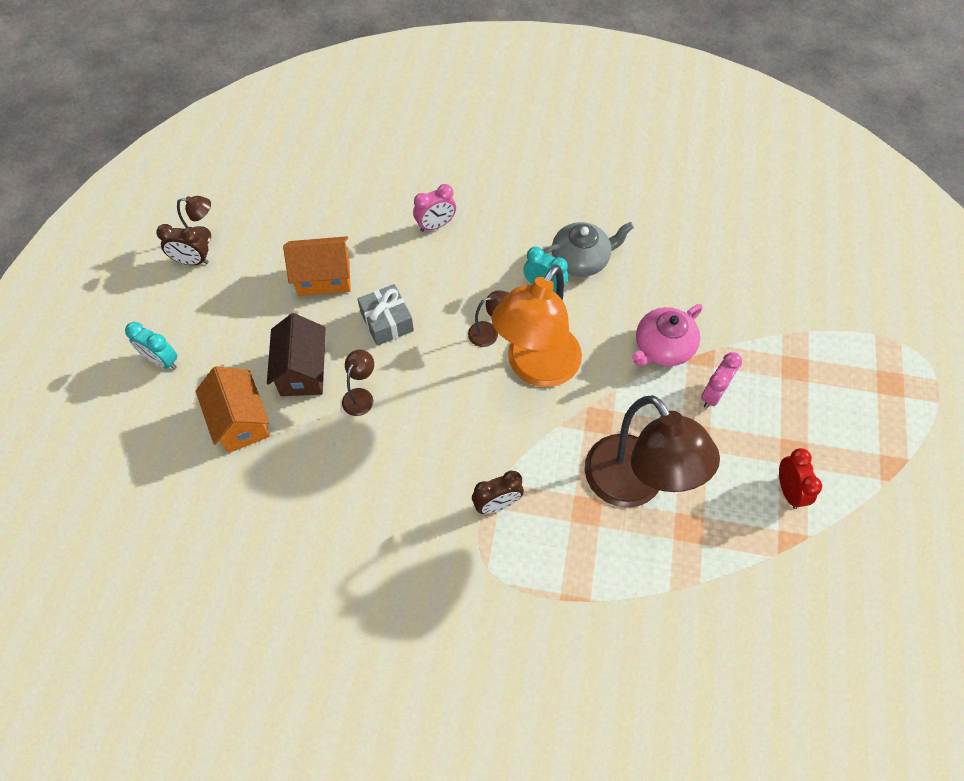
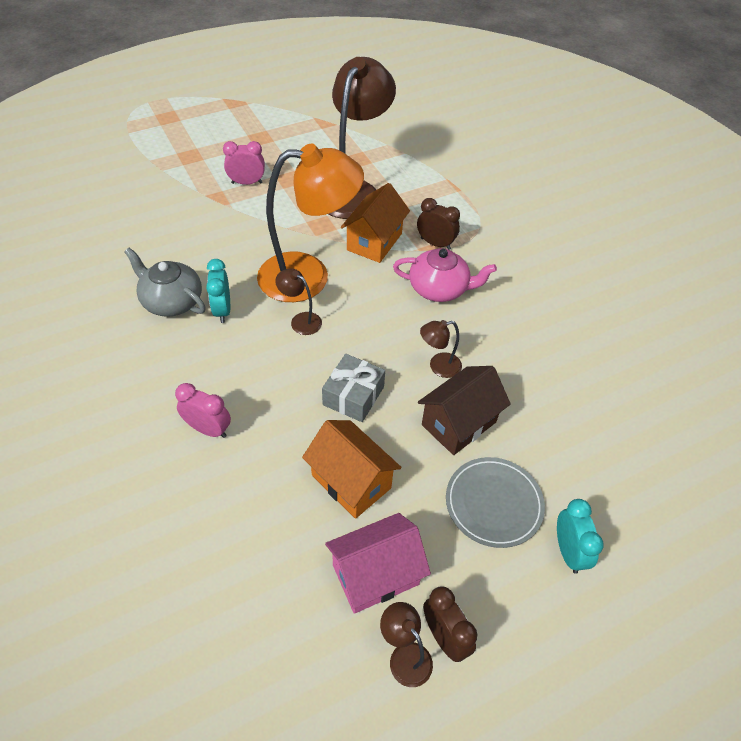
camera: 130 degrees left, 10 degrees down
(230, 345) = (493, 503): none -> grey plate
(241, 421) = (545, 433): orange house -> orange house (374, 242)
(256, 252) = (375, 575): none -> pink house
(662, 347) = (227, 220): pink teapot -> pink teapot (439, 289)
(788, 490) = (290, 132): red clock -> none

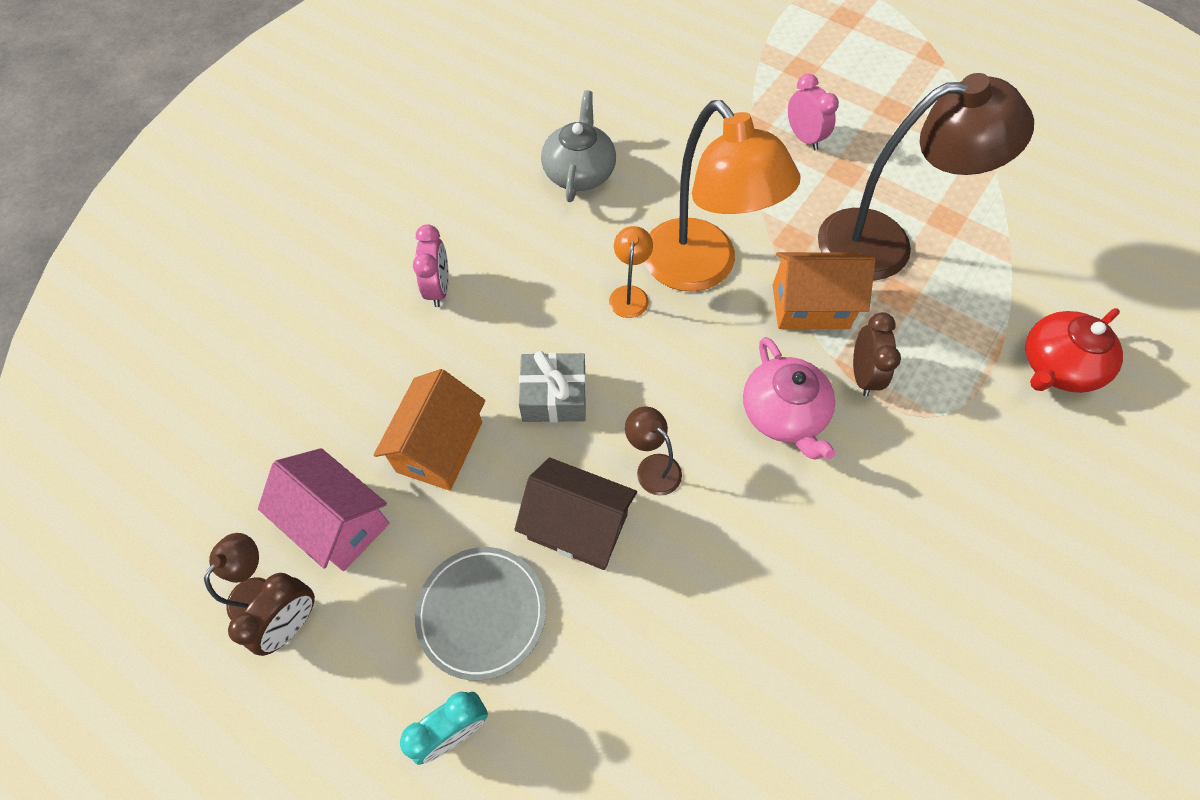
camera: 65 degrees right, 10 degrees up
(222, 310) = (596, 219): turquoise clock -> none
(300, 320) = (629, 294): brown lamp -> orange lamp
(477, 172) = (1056, 366): none -> red teapot

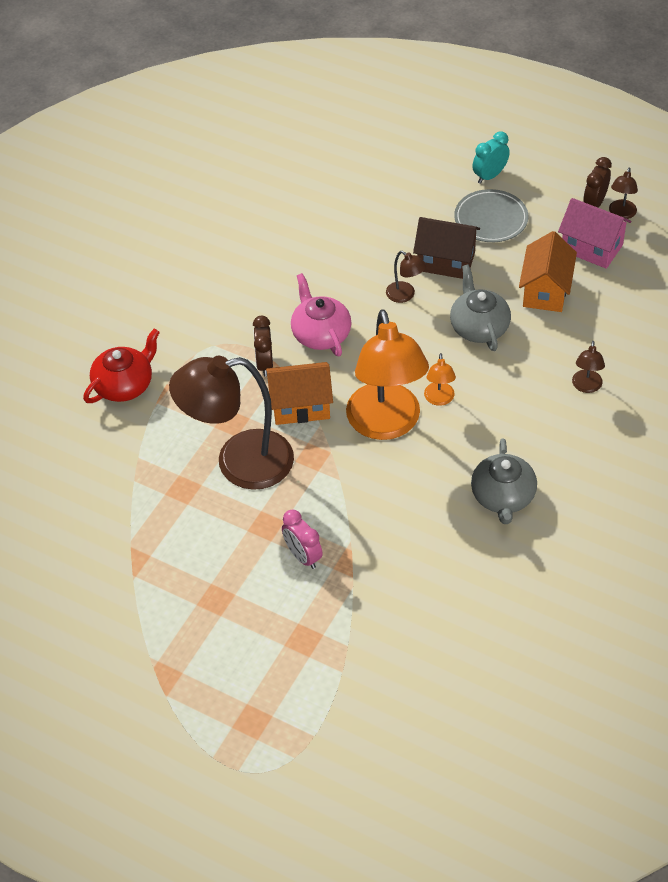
camera: 175 degrees right, 10 degrees down
(439, 289) = (586, 387): pink clock -> brown lamp
(554, 396) = (478, 327): grey gift -> grey teapot
(701, 269) = (386, 424): orange lamp -> orange lamp turned 150 degrees counterclockwise

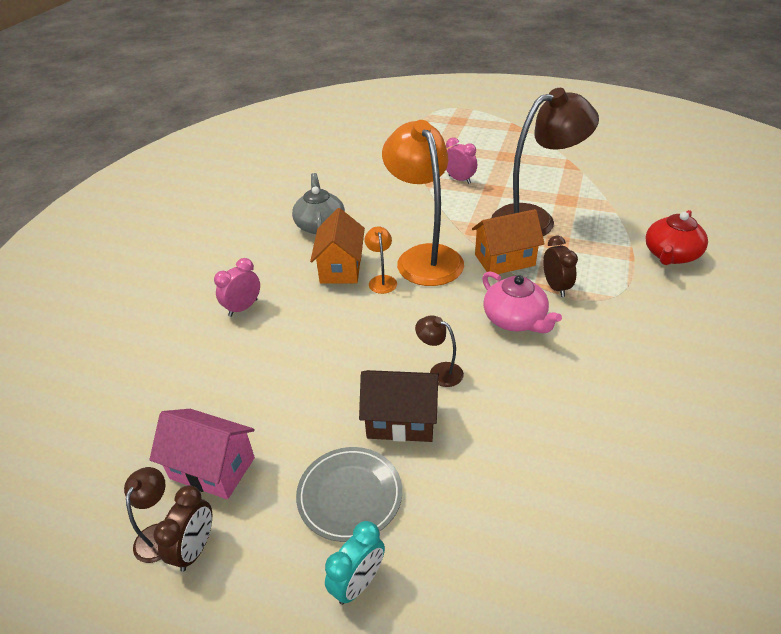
camera: 170 degrees right, 10 degrees down
(478, 327) = (352, 348): grey teapot -> none
(545, 291) = (277, 399): orange house -> orange house (341, 268)
(586, 387) = (243, 308): brown lamp -> pink clock

